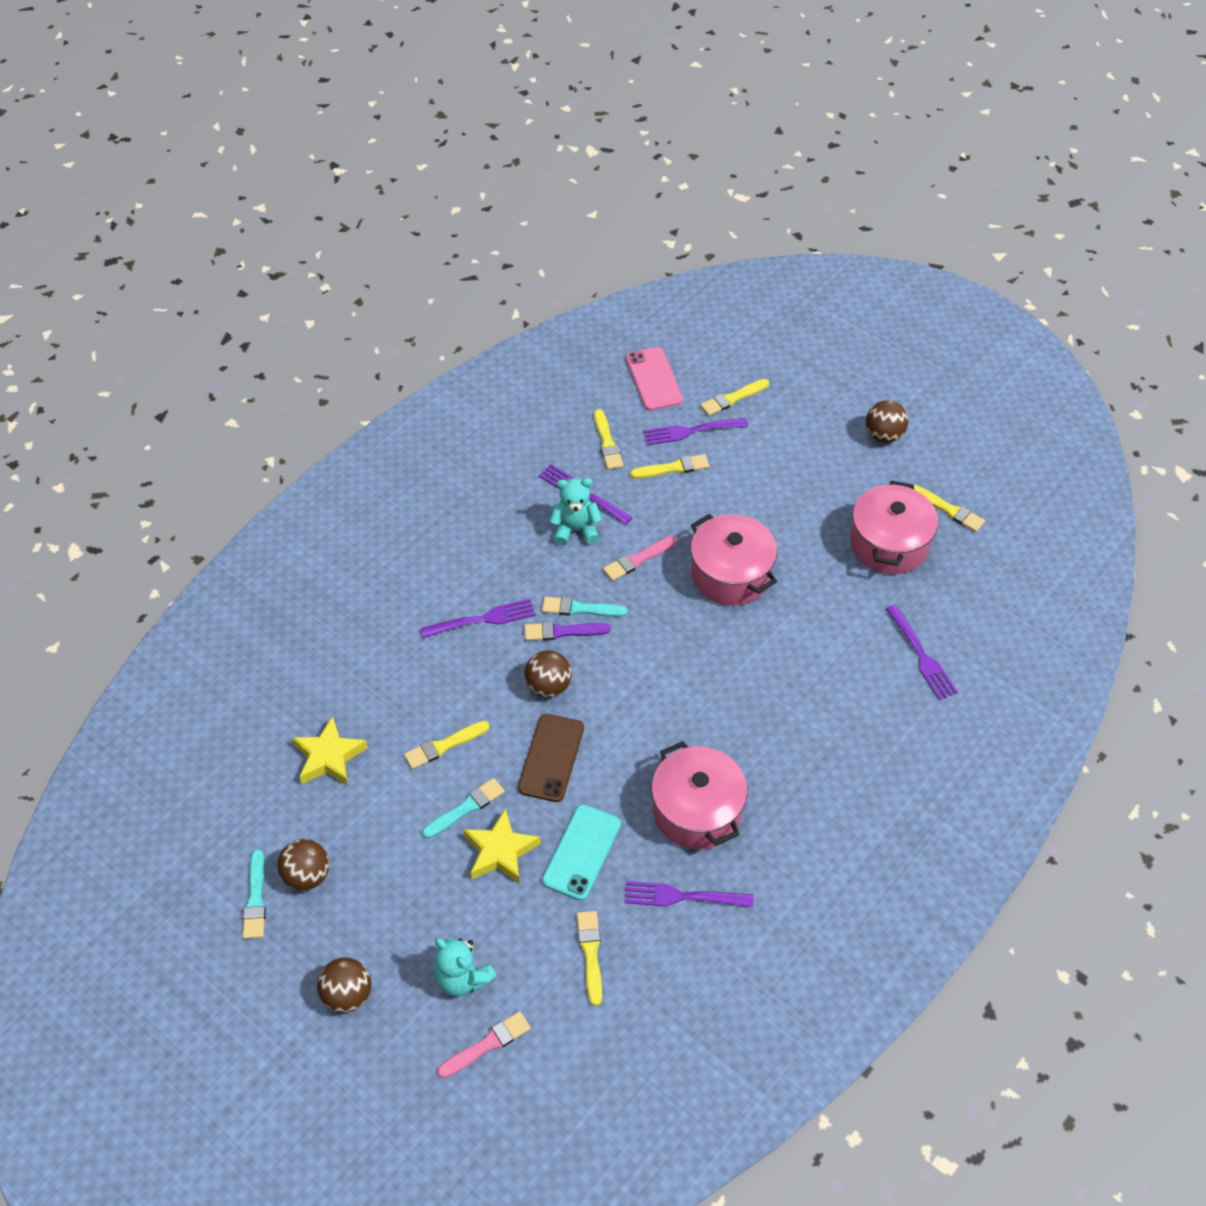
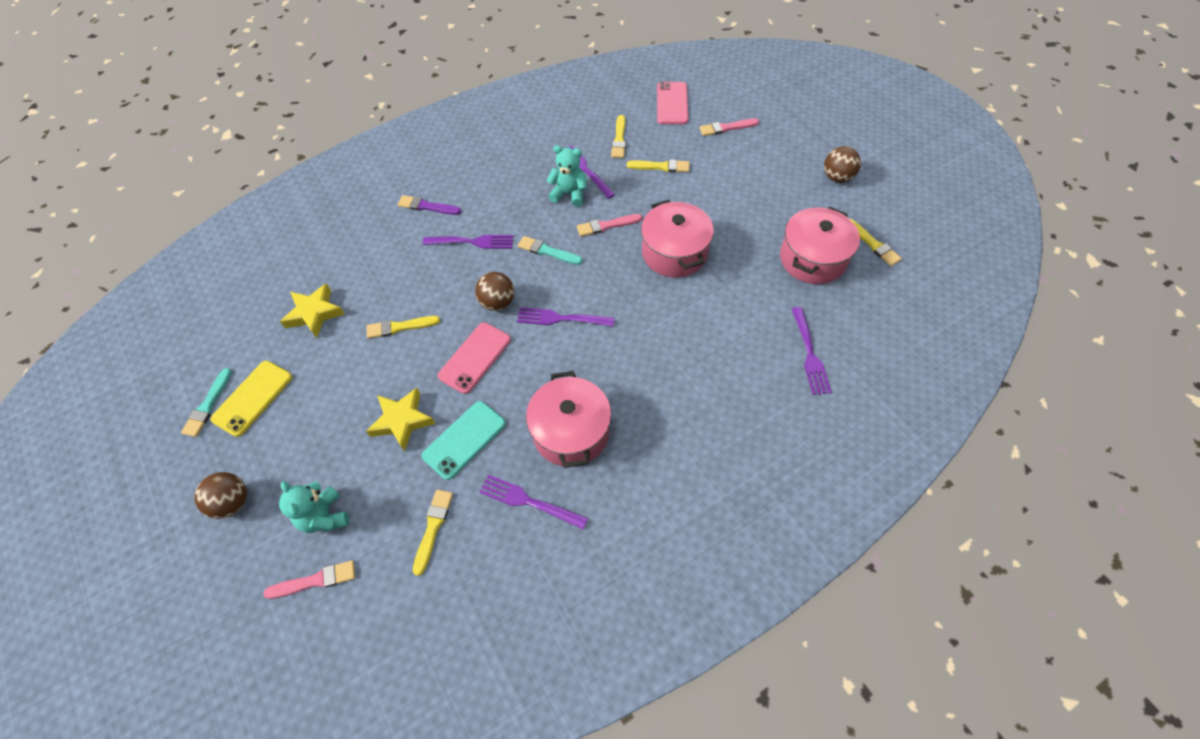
camera: 20 degrees right, 5 degrees up
(307, 875) = (253, 398): brown ball -> yellow phone
(466, 808) = (393, 379): turquoise brush -> none
(551, 758) = (475, 358): brown phone -> pink phone
(562, 631) = (527, 265): purple brush -> purple brush (427, 206)
(691, 431) = (686, 144): purple fork -> purple fork (562, 318)
(732, 398) = (726, 128): yellow brush -> pink brush

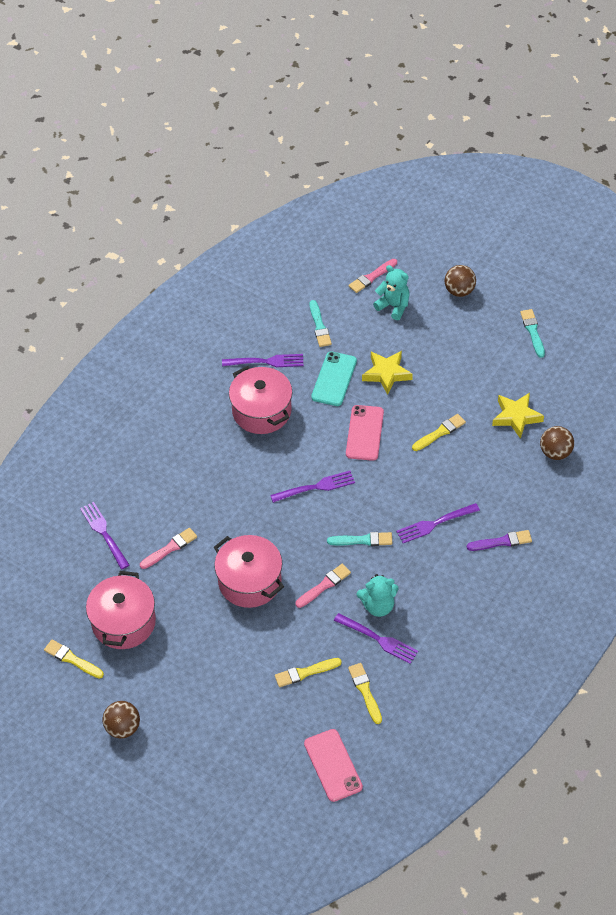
camera: 155 degrees right, 5 degrees down
(253, 398) = (505, 347): yellow phone -> none
(433, 527) = (319, 326): yellow brush -> turquoise brush
(497, 302) = (376, 480): brown ball -> brown ball (555, 452)
(726, 128) = (259, 752): pink brush -> pink brush (170, 548)

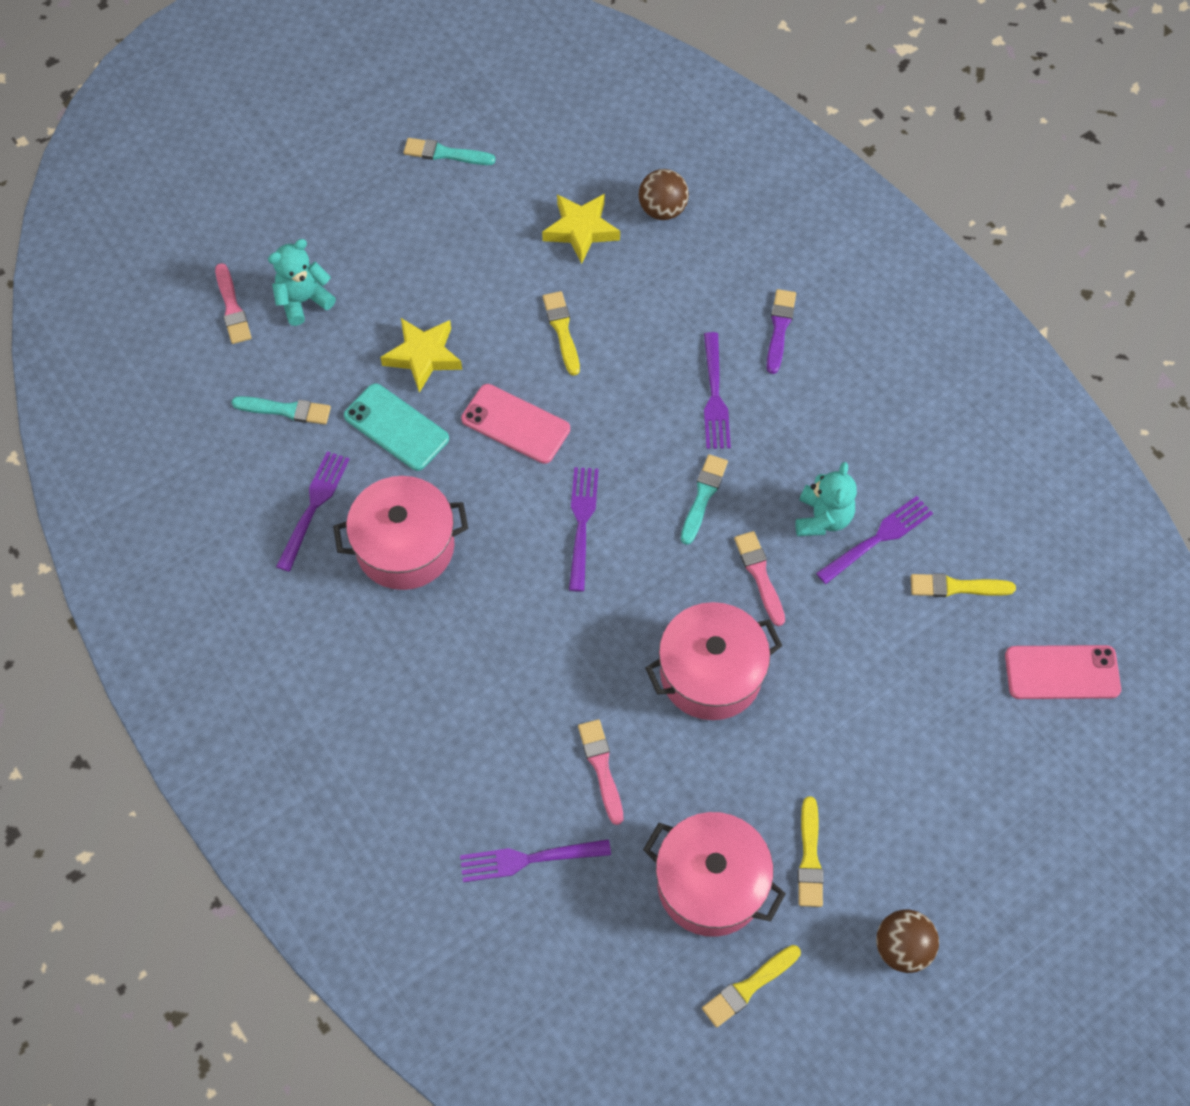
camera: 70 degrees left, 10 degrees up
(305, 672) = (898, 654): yellow brush -> yellow brush (809, 857)
(459, 291) = (323, 210): brown ball -> none

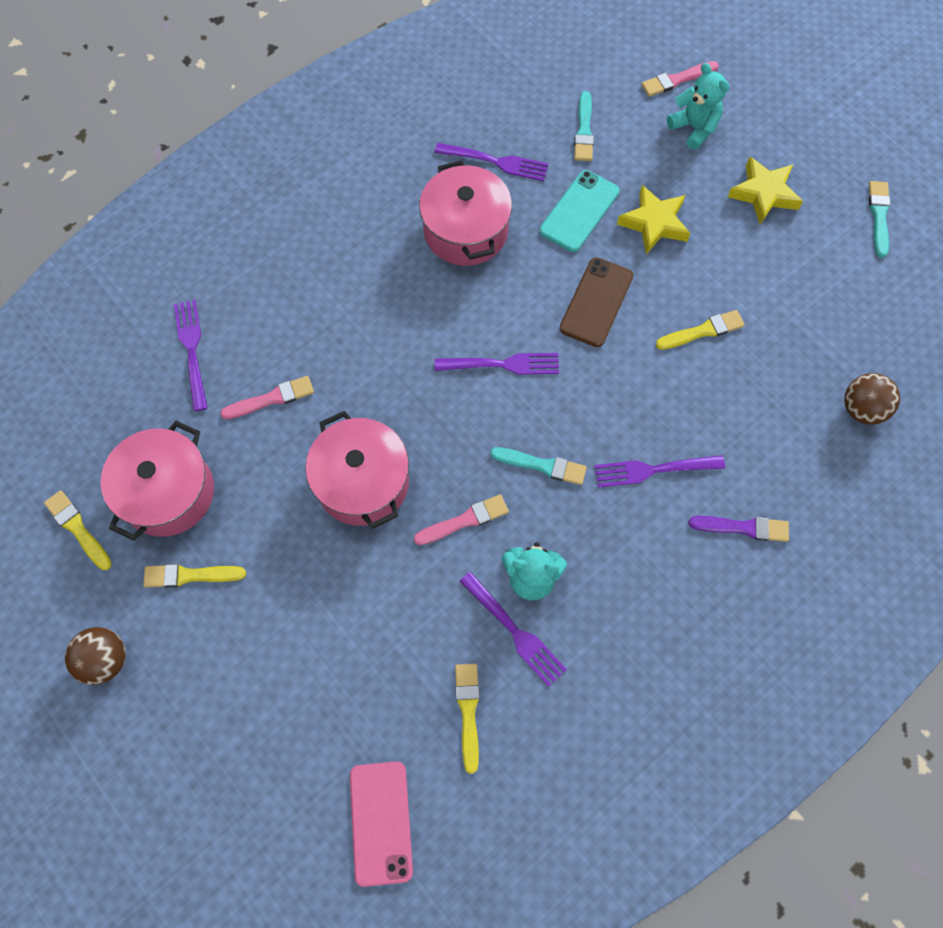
camera: 85 degrees right, 5 degrees up
(515, 424) = (596, 302): pink phone -> brown phone
(581, 230) = (819, 337): yellow star -> yellow star (764, 193)

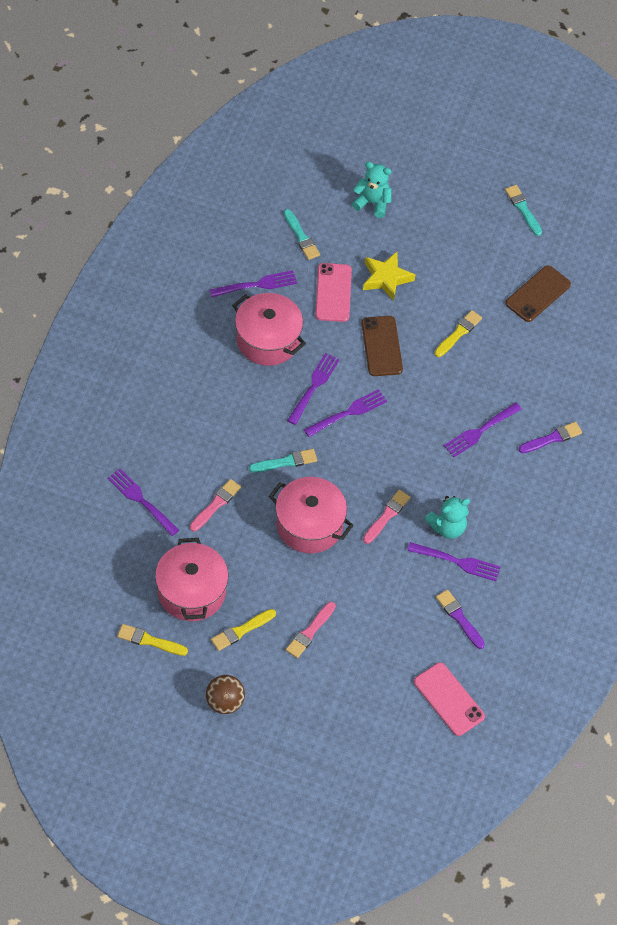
camera: 35 degrees left, 10 degrees down
(468, 712) = (459, 618): yellow brush -> purple brush
(482, 312) = (313, 387): none -> purple fork
(542, 465) = (412, 461): turquoise brush -> turquoise brush (286, 462)
(579, 211) = (333, 293): turquoise phone -> pink phone
(677, 80) = (340, 174): pink brush -> pink brush (310, 632)
(764, 193) = (443, 227): yellow star -> none
(836, 329) = (538, 294): none -> brown phone
(862, 409) = (580, 335): brown ball -> none

